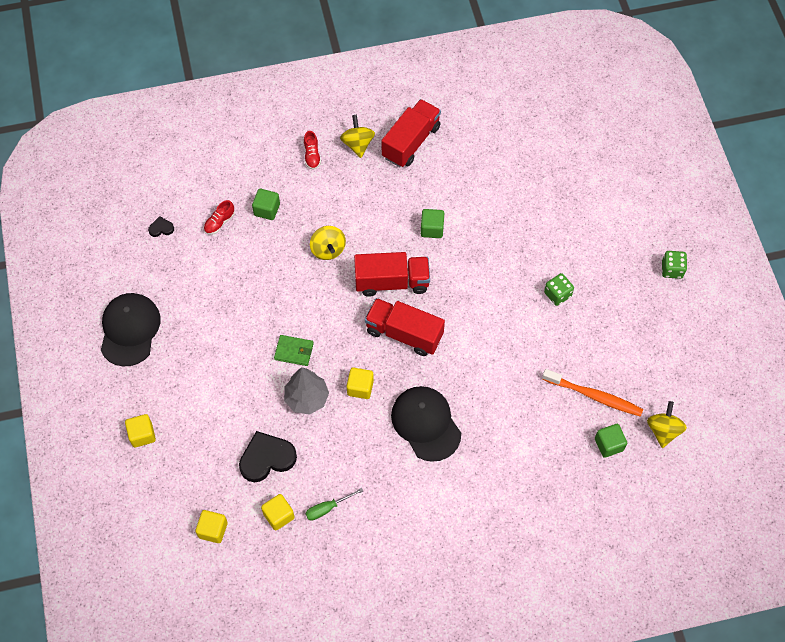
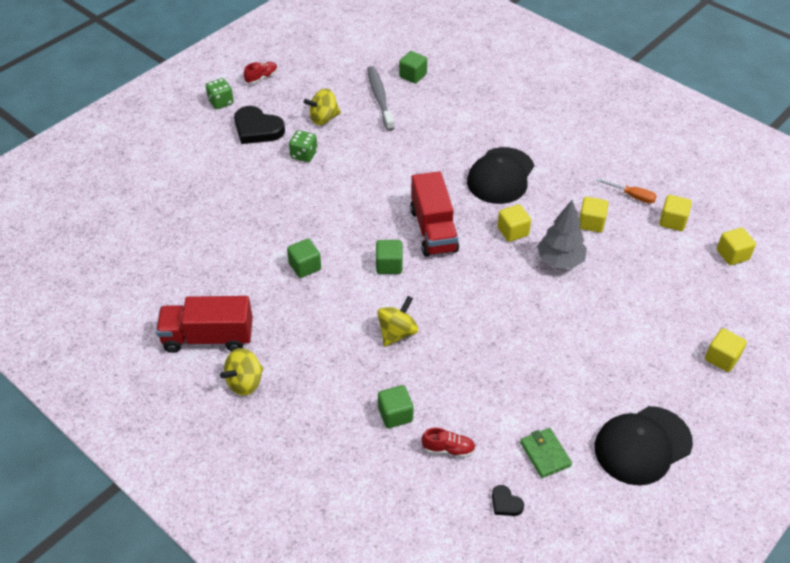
camera: 125 degrees left, 15 degrees down
(267, 458) = (638, 256): black heart -> black heart (257, 129)
(294, 351) = (526, 296): green wallet -> green wallet (545, 454)
(312, 155) = (291, 416): red shoe -> red shoe (261, 78)
(325, 452) = (591, 223): none -> yellow cube
(327, 508) = (632, 196): green screwdriver -> orange screwdriver
(392, 282) = (389, 265): red truck -> green cube
(594, 396) = (380, 98): orange toothbrush -> grey toothbrush
(663, 430) = (373, 55): yellow spinning top -> yellow spinning top (323, 118)

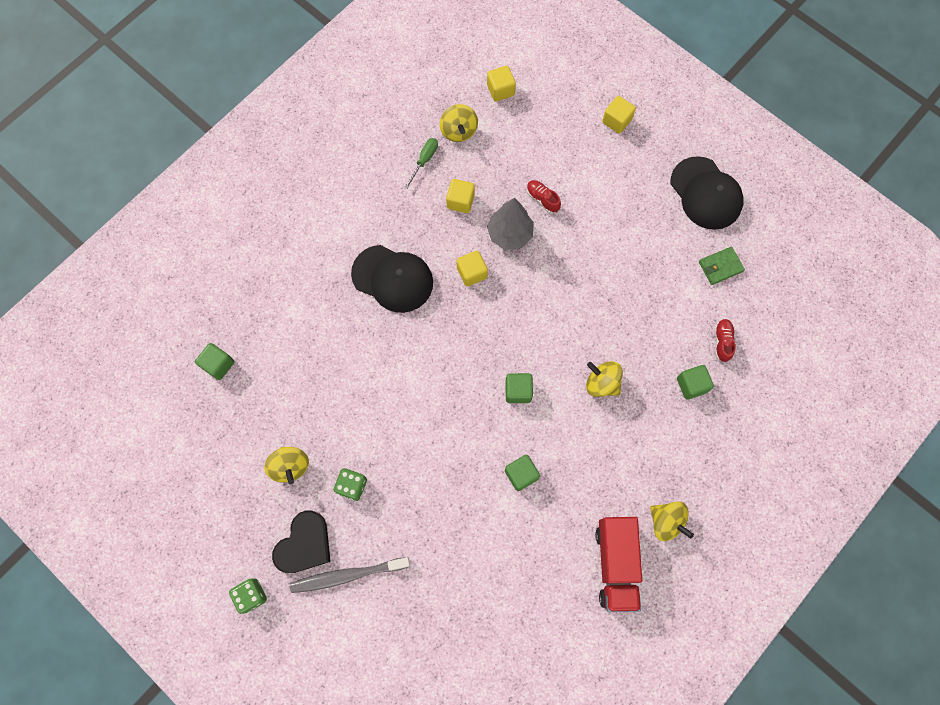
camera: 90 degrees left, 25 degrees up
(261, 78) = (207, 548): red shoe -> red shoe (542, 199)
(380, 98) = (257, 402): grey toothbrush -> grey toothbrush (347, 575)
(433, 230) = (470, 347): red truck -> none
(505, 503) = (767, 300): black heart -> none
(632, 196) = (424, 160): orange screwdriver -> green screwdriver
(672, 221) = (458, 131): yellow cube -> yellow spinning top

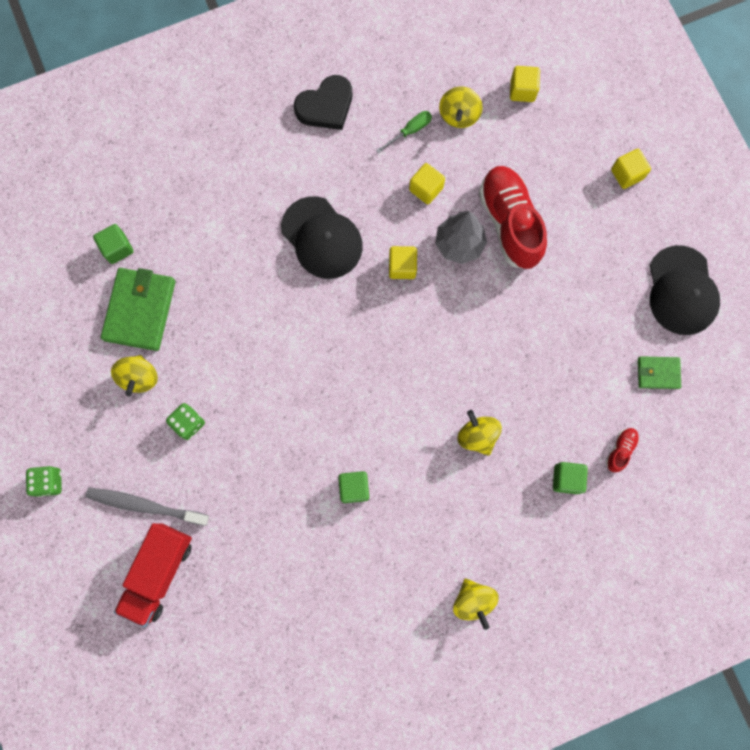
camera: 25 degrees right, 5 degrees up
(263, 408) = (140, 310): none -> green wallet
(304, 544) = (119, 457): black heart -> black heart (326, 106)
(518, 391) = (391, 405): green cube -> none
(542, 199) = (509, 223): red shoe -> red shoe, size x2.32
(615, 564) = (403, 617): red truck -> red truck (159, 572)

